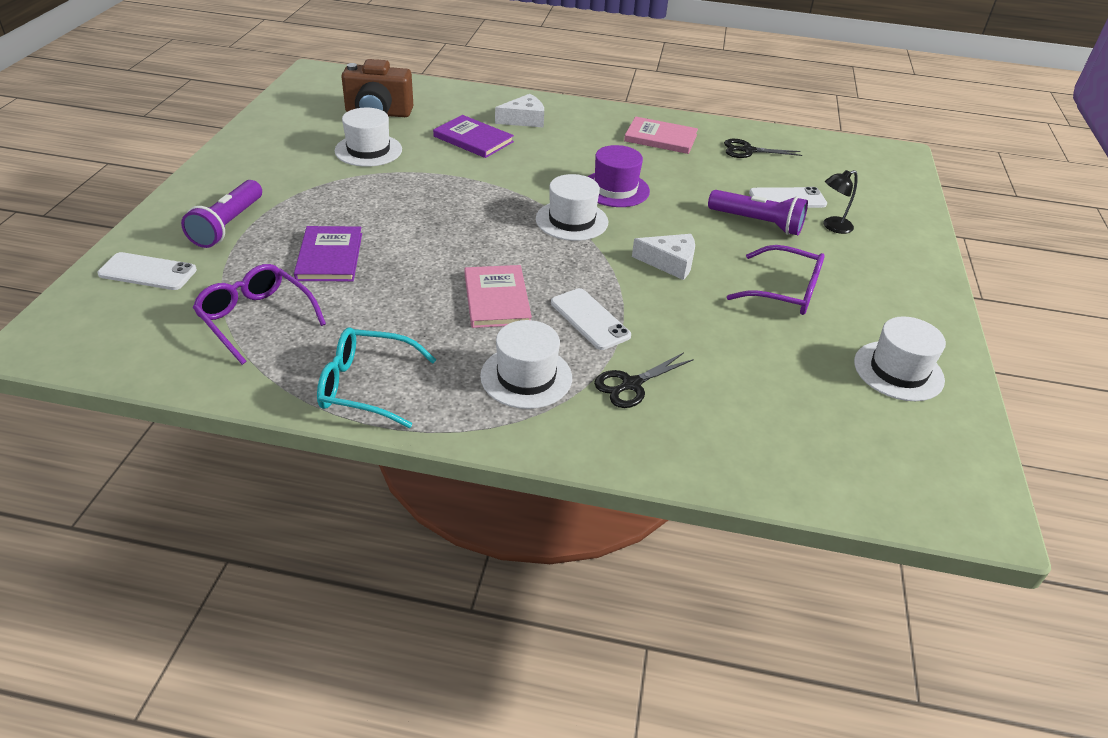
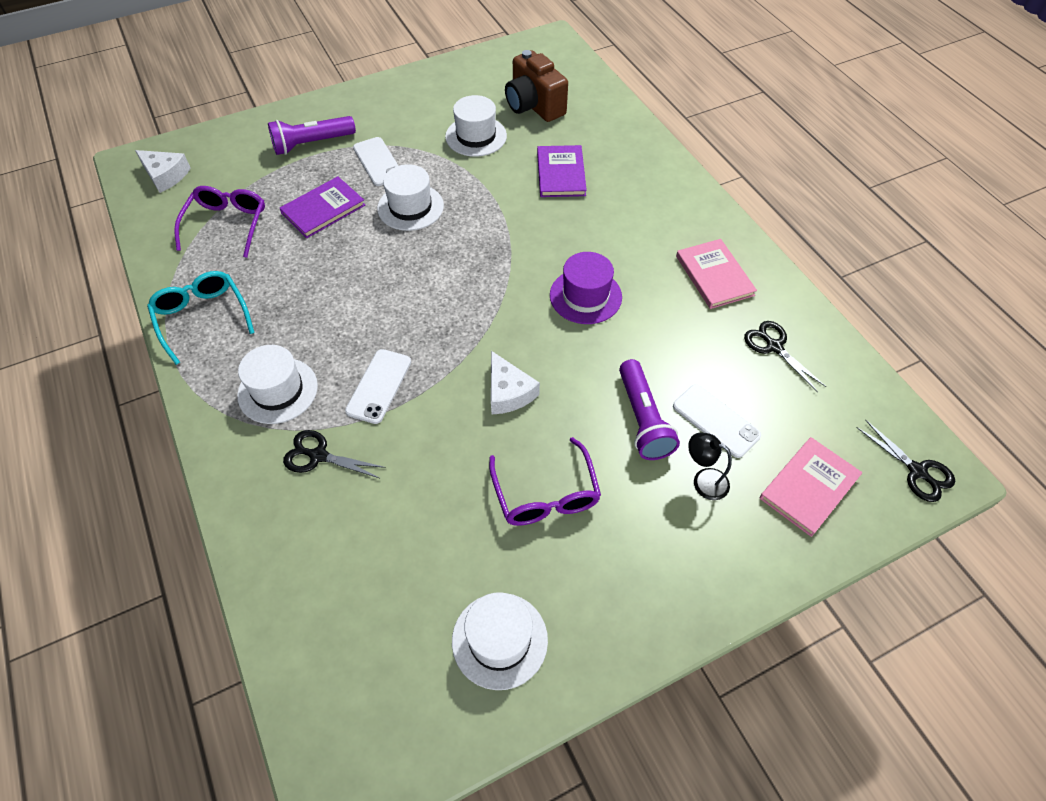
camera: 55 degrees right, 15 degrees up
(147, 272) = (231, 150): white phone -> white phone (378, 162)
(497, 299) = (355, 320): pink book -> pink book (809, 487)
(524, 120) = (630, 180): white cheese -> white cheese (165, 175)
(572, 220) = (505, 298): white hat -> white hat (410, 207)
(891, 159) = (917, 471): none -> black scissors

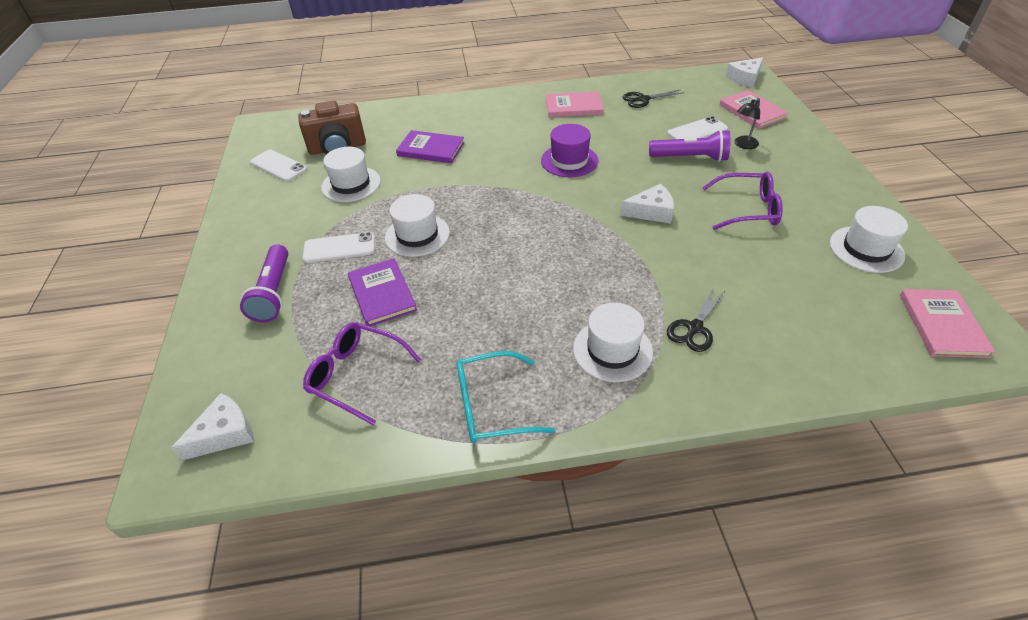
camera: 70 degrees left, 10 degrees down
(367, 724) = (942, 325): none -> pink book
(379, 386) = (626, 281): white phone -> white phone (278, 166)
(917, 471) = (745, 78): black scissors -> white cheese

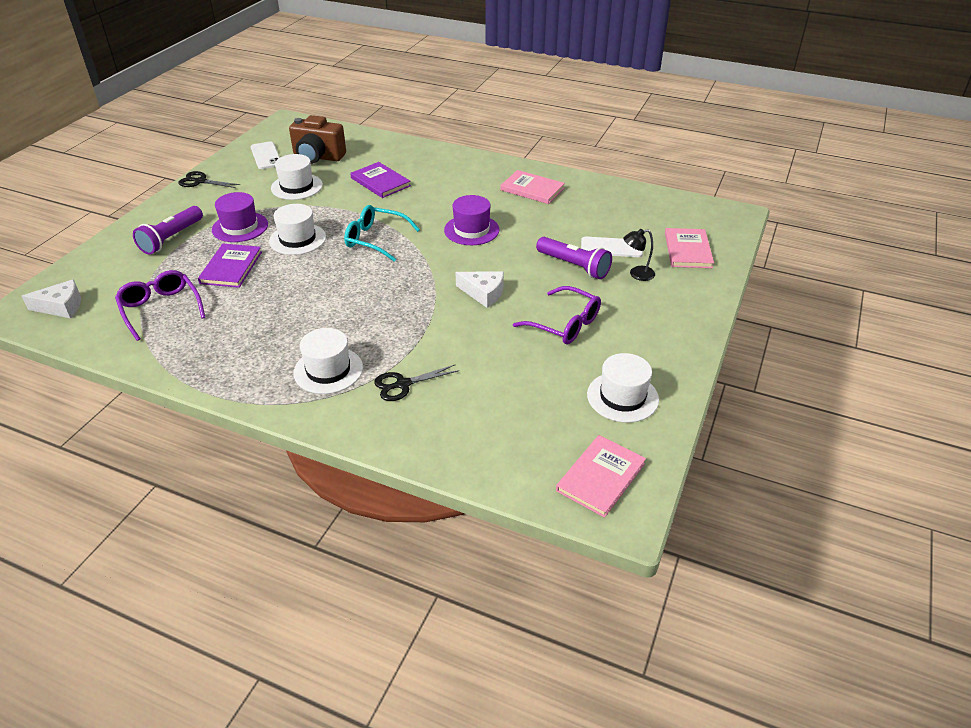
camera: 30 degrees right, 5 degrees down
(339, 248) = (240, 227): white phone -> purple hat
(491, 406) = (213, 365): turquoise glasses -> turquoise glasses (375, 239)
(643, 99) = (601, 204): black scissors -> black scissors (200, 181)
(745, 78) = (725, 219): white cheese -> none

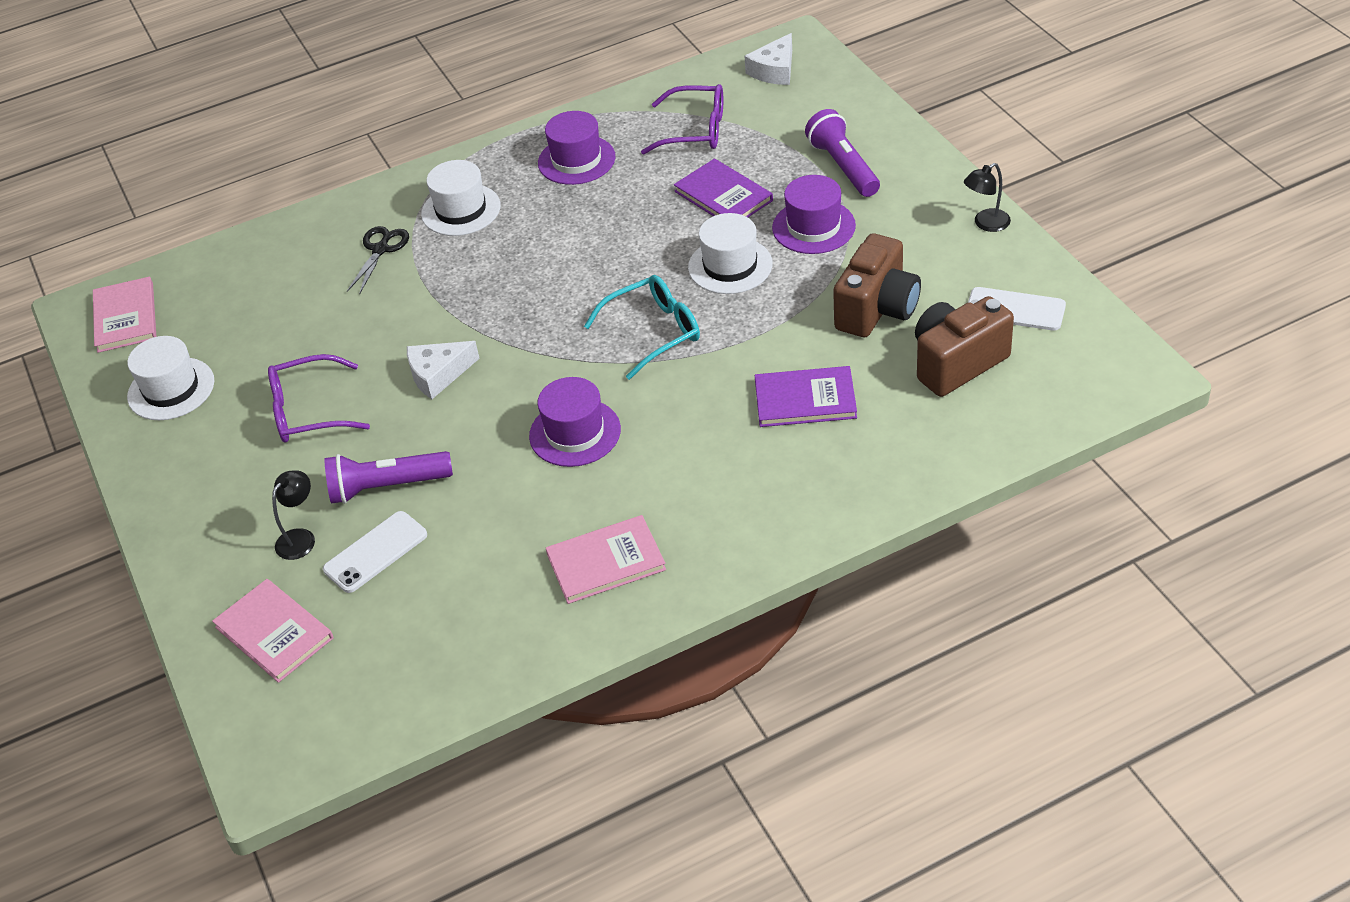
camera: 135 degrees right, 5 degrees up
(200, 181) = (986, 224): black scissors -> black lamp
(230, 345) = (576, 160): none -> purple hat
(297, 186) = (877, 309): white hat -> brown camera

